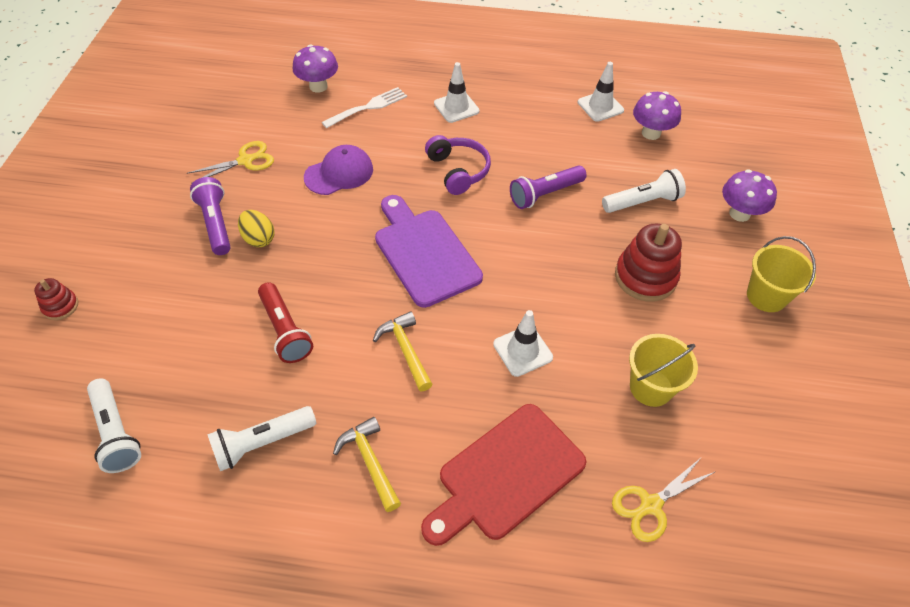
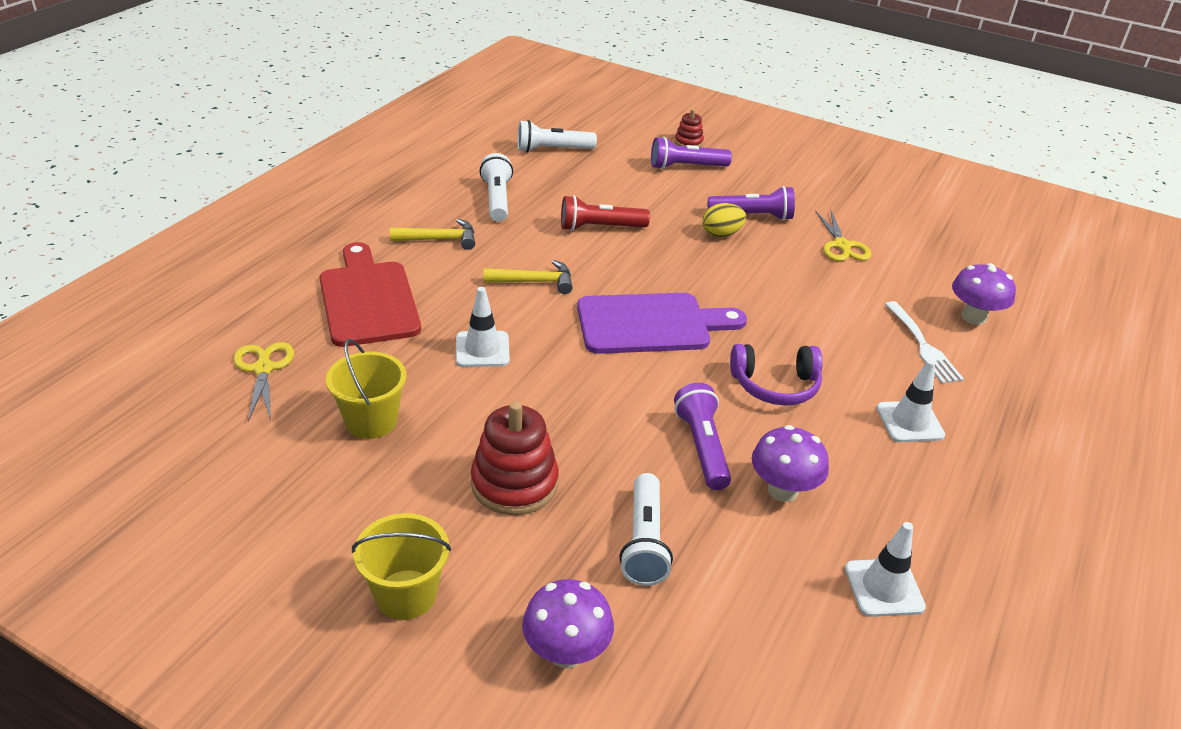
camera: 110 degrees right, 15 degrees down
(125, 294) = (686, 167): none -> purple flashlight
(339, 173) = (801, 298): purple cap -> none
(651, 133) = (796, 627): purple mushroom -> purple mushroom (783, 490)

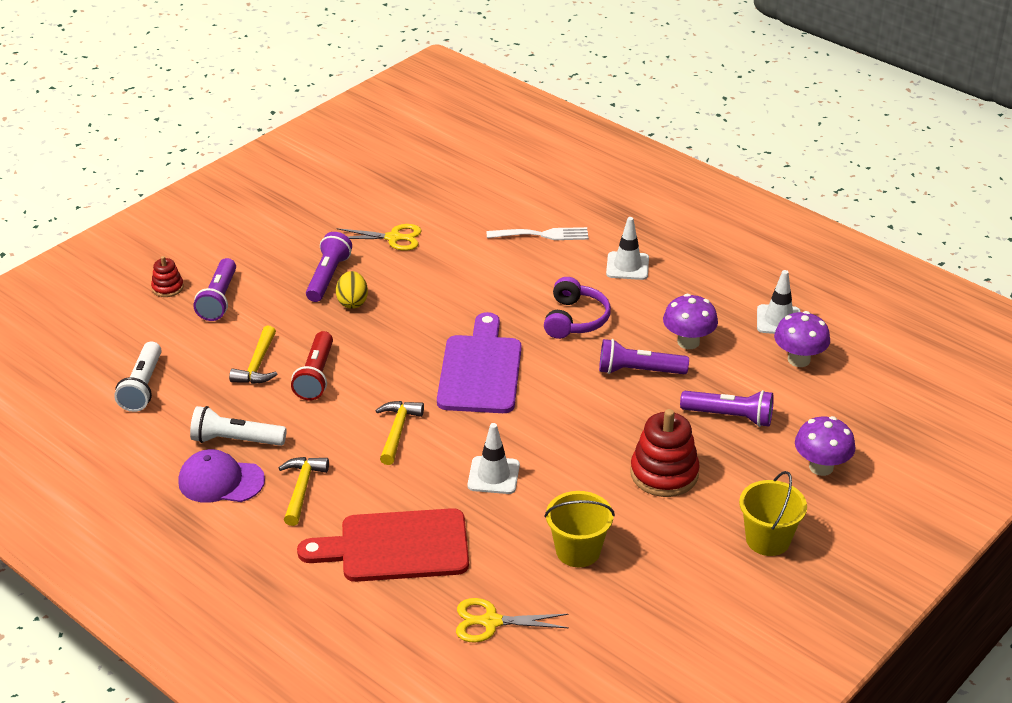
camera: 75 degrees left, 0 degrees up
(442, 199) = (221, 481): none -> purple cap
(603, 197) = (257, 365): none -> yellow hammer
(644, 542) = (730, 416): white flashlight -> purple flashlight
(973, 317) = (512, 200): purple mushroom -> purple mushroom (798, 360)

